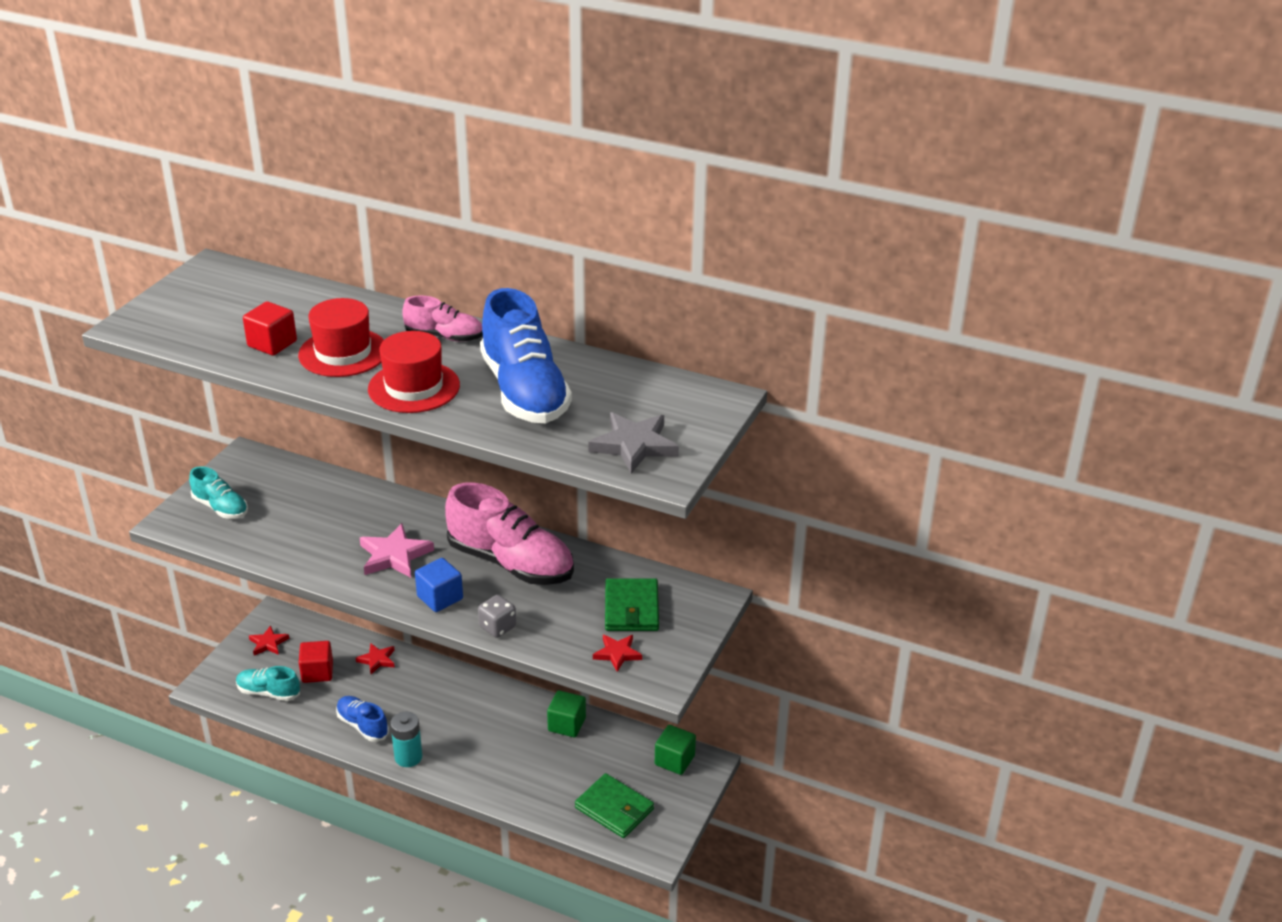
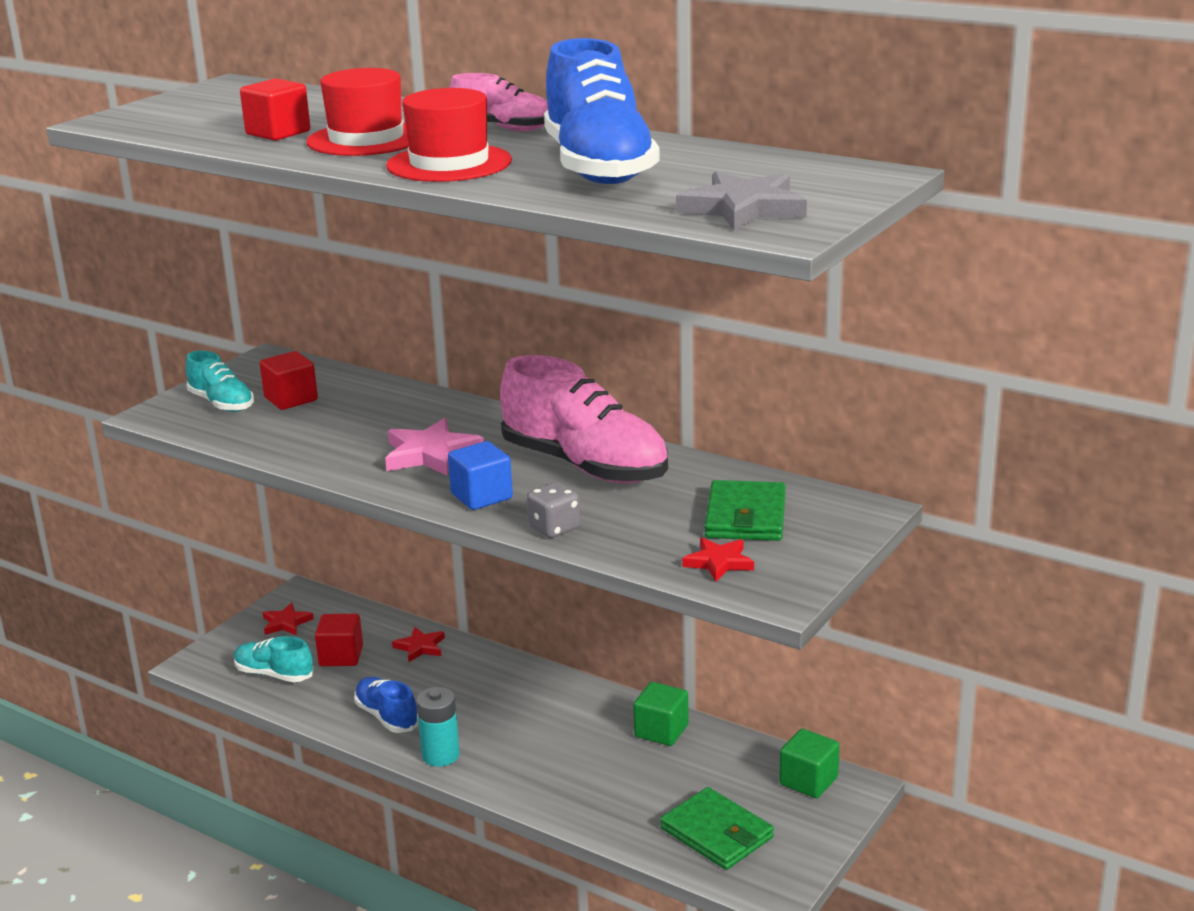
camera: 10 degrees right, 10 degrees down
(274, 501) = (291, 399): none -> red cube

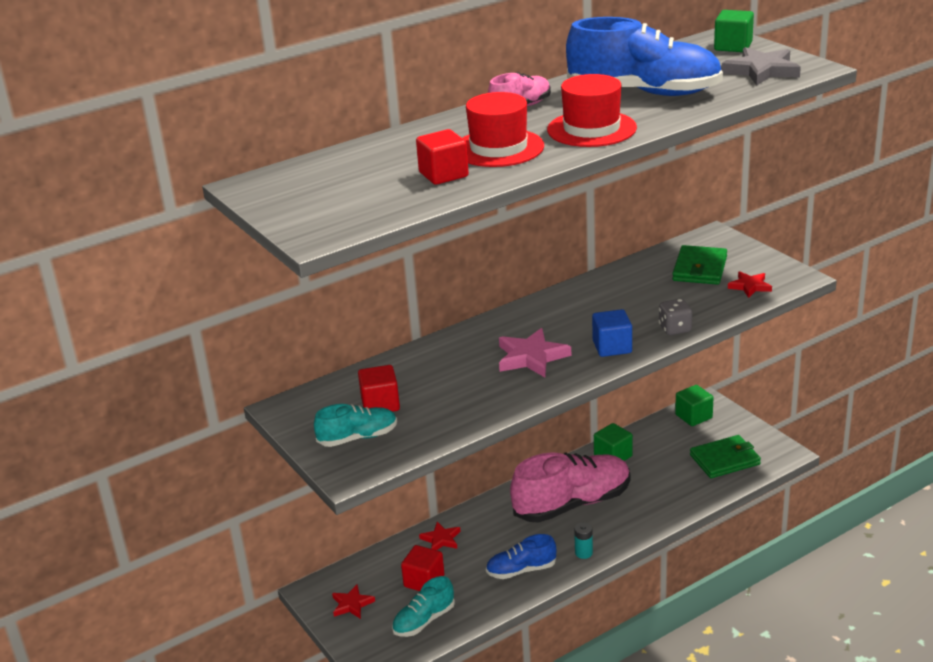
camera: 65 degrees left, 5 degrees up
(440, 755) = (583, 553): turquoise battery -> turquoise battery, size x0.64
(585, 466) = (595, 305): pink shoe -> pink shoe (572, 504)
(745, 516) = (700, 269): green wallet -> green wallet turned 75 degrees clockwise
(839, 183) = (733, 46): none -> green cube

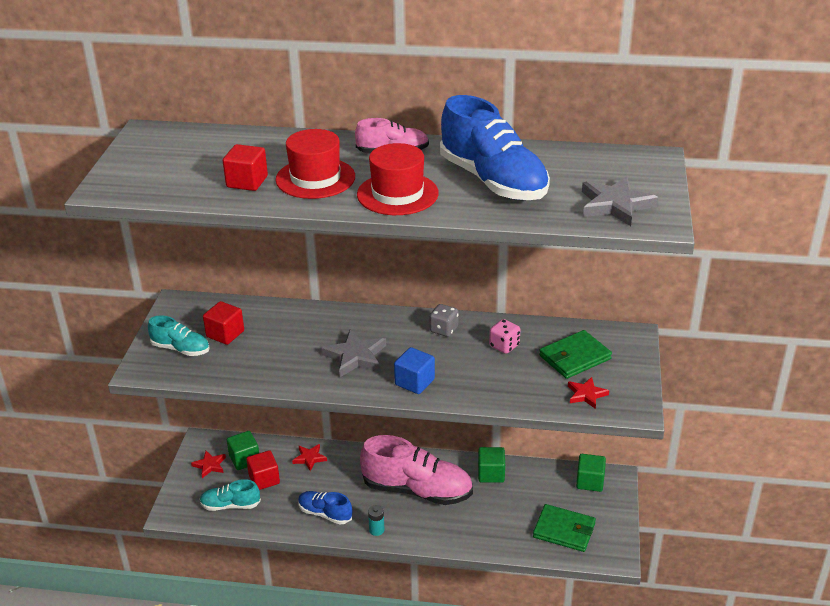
camera: 40 degrees right, 5 degrees up
(531, 357) = (355, 357): pink star -> grey star
(636, 288) = (504, 346): none -> pink dice
(675, 329) = (477, 395): grey dice -> grey dice (444, 330)
(733, 46) = (643, 171): green cube -> green cube (244, 459)

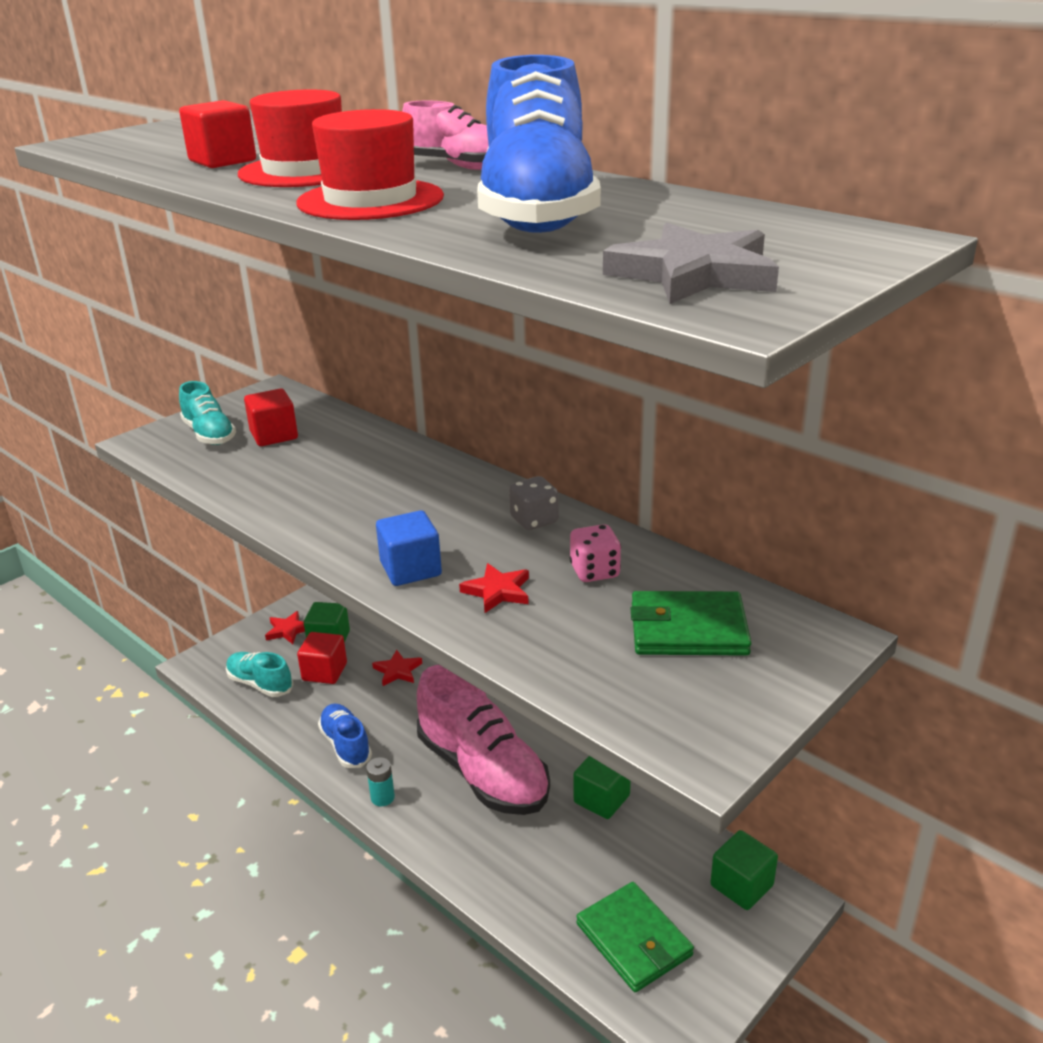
camera: 35 degrees right, 5 degrees down
(355, 357) = (379, 511): grey star -> none
(586, 394) = (643, 692): red star -> red star (497, 591)

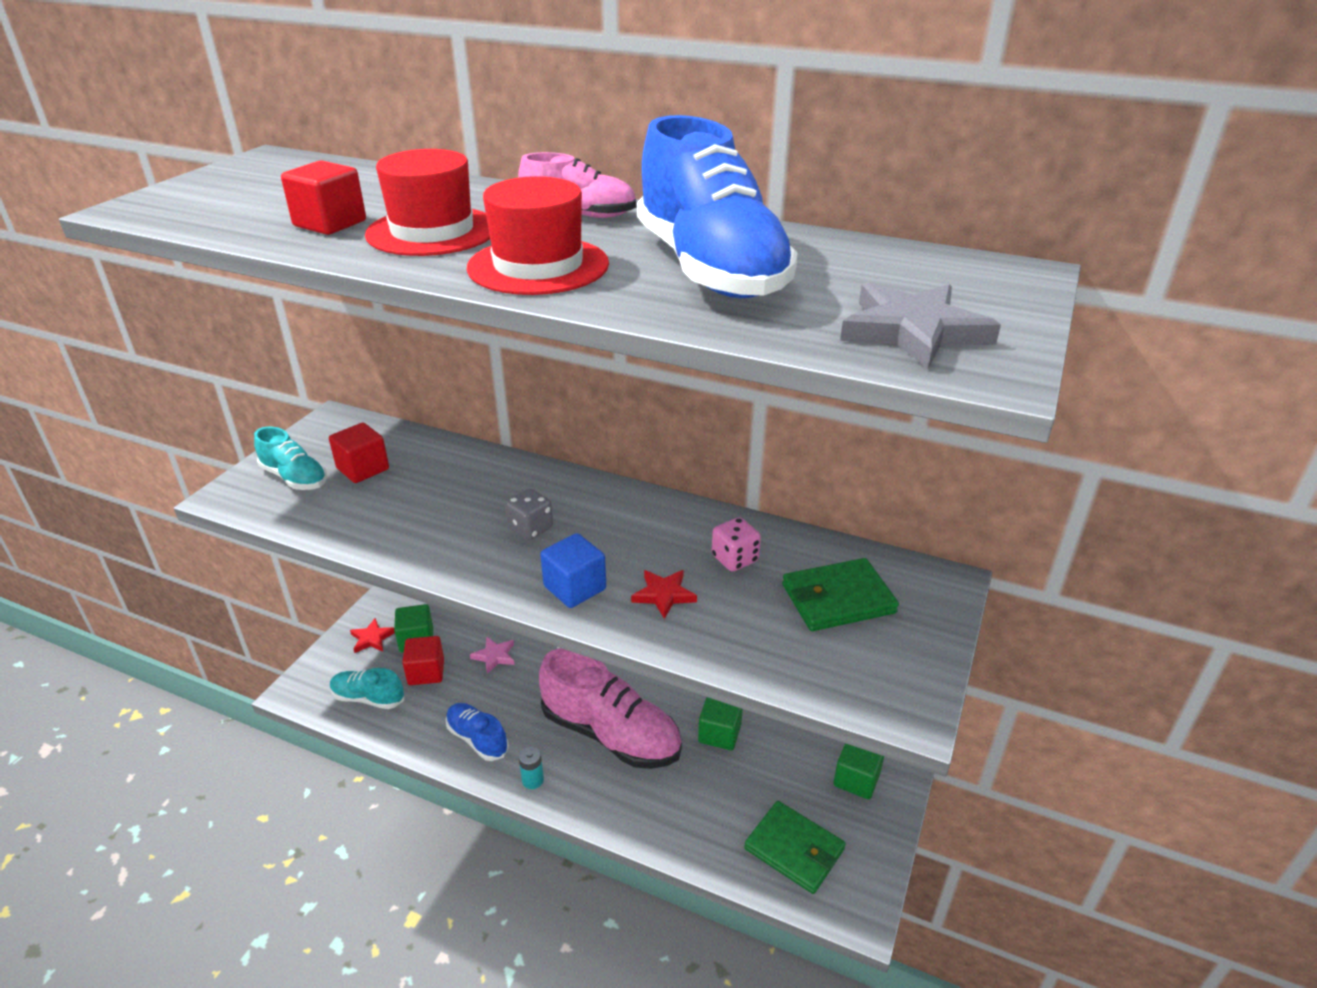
camera: 20 degrees left, 5 degrees up
(397, 671) = (494, 656): red star -> pink star
(534, 520) = (657, 518): grey dice -> grey dice (530, 529)

